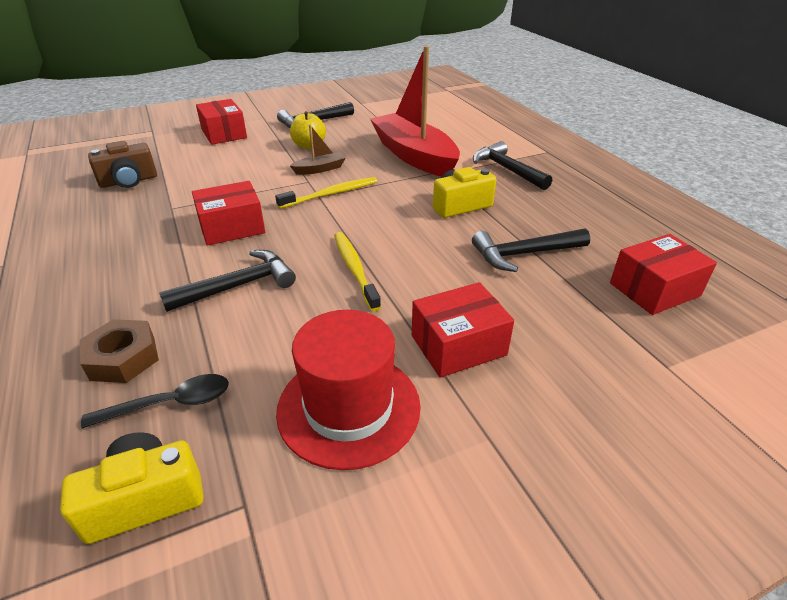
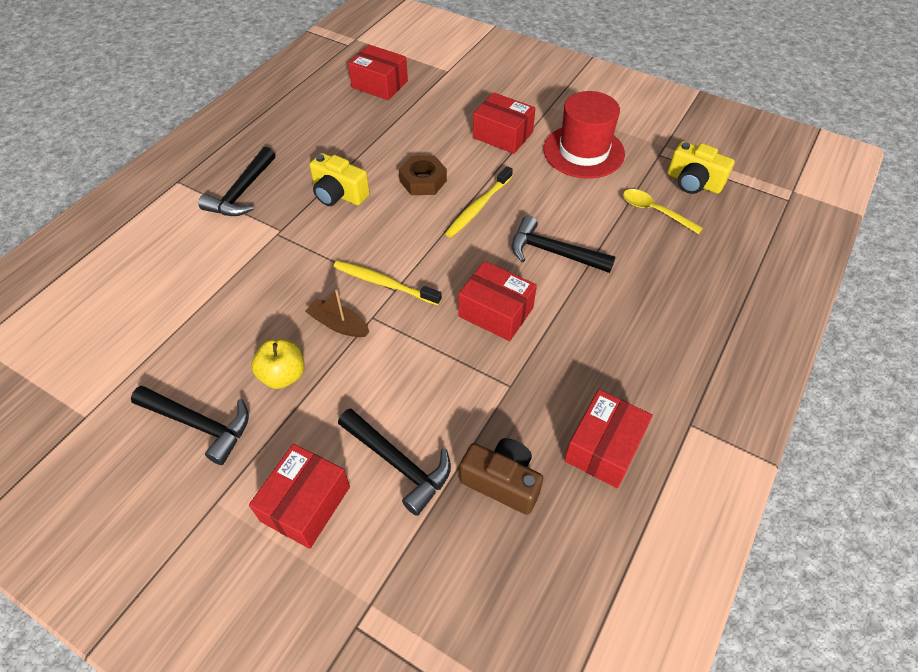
camera: 125 degrees left, 15 degrees up
(71, 221) = (604, 447): none -> red box
(123, 358) = (658, 255): brown nut -> brown nut (423, 181)
(170, 403) = (654, 211): black spoon -> yellow spoon
(414, 156) = (252, 268): red boat -> none
(524, 254) = (385, 140): black hammer -> black hammer (399, 464)

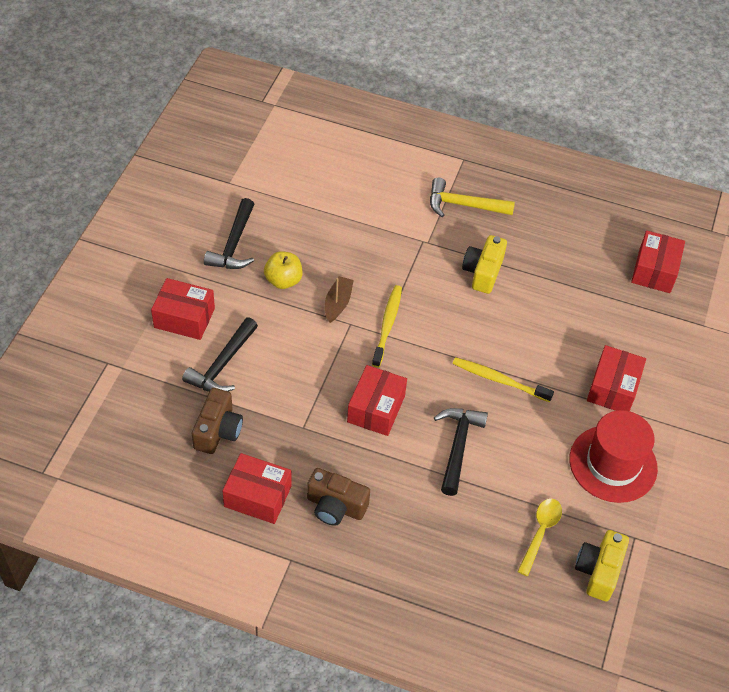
camera: 75 degrees right, 0 degrees up
(242, 192) = (463, 205): black hammer -> yellow hammer
(423, 181) = (521, 331): brown nut -> none
(620, 369) = (335, 506): none -> brown camera

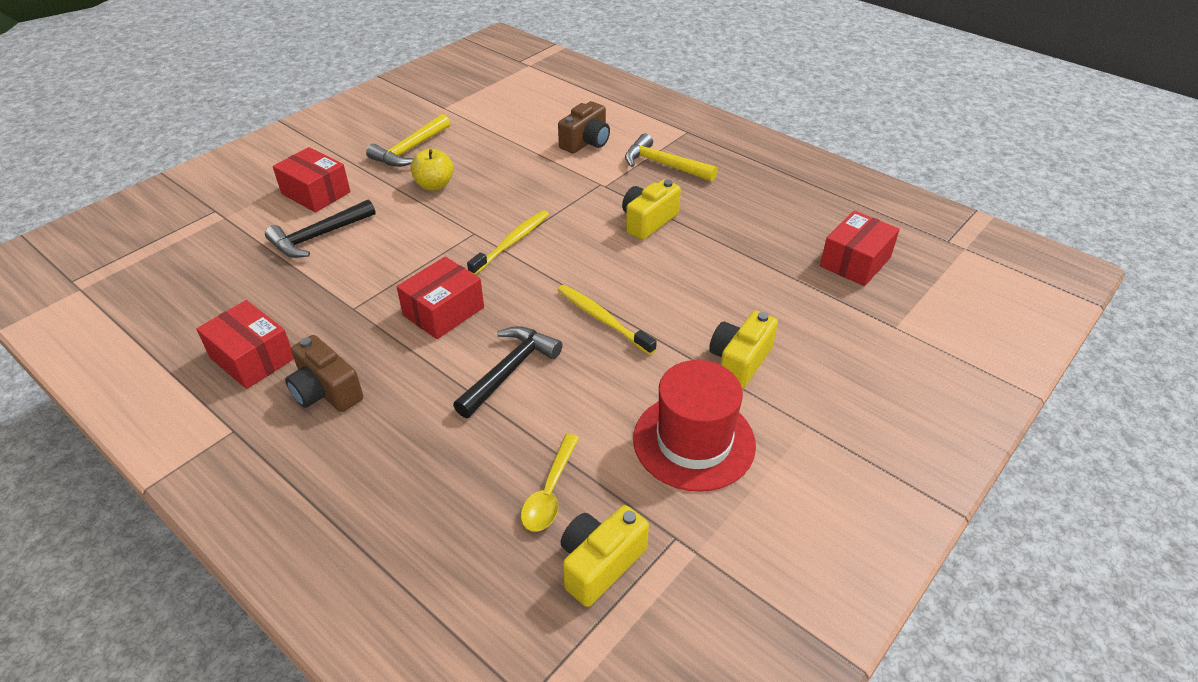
camera: 25 degrees right, 10 degrees down
(218, 431) = (265, 289): brown camera -> brown camera (586, 142)
(234, 244) = (410, 150): black hammer -> yellow hammer
(337, 303) = (474, 214): brown boat -> none
(540, 532) = (550, 492): yellow spoon -> yellow spoon turned 150 degrees clockwise
(613, 388) = (739, 361): red box -> yellow camera

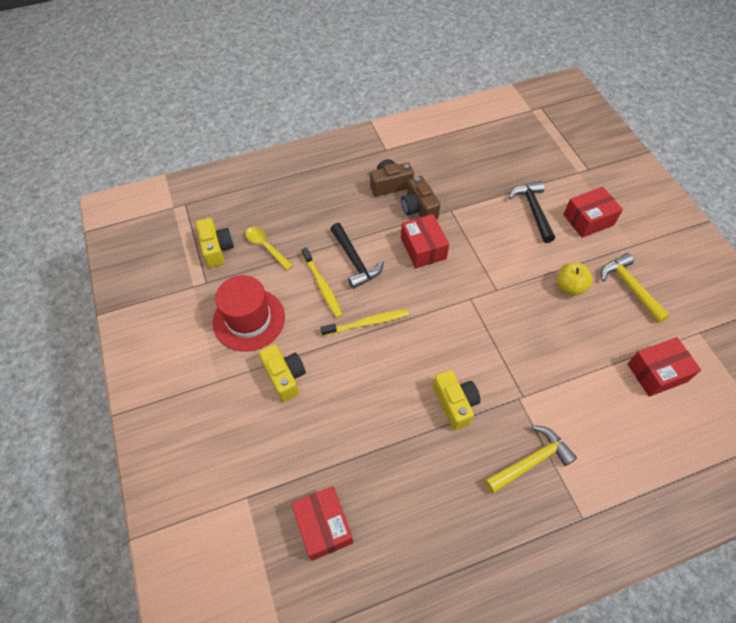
camera: 120 degrees right, 15 degrees up
(252, 358) = (433, 163): red box -> red box (657, 372)
(512, 242) = (474, 307): yellow toothbrush -> yellow toothbrush (322, 286)
(586, 142) = (595, 417): brown camera -> brown camera (418, 208)

